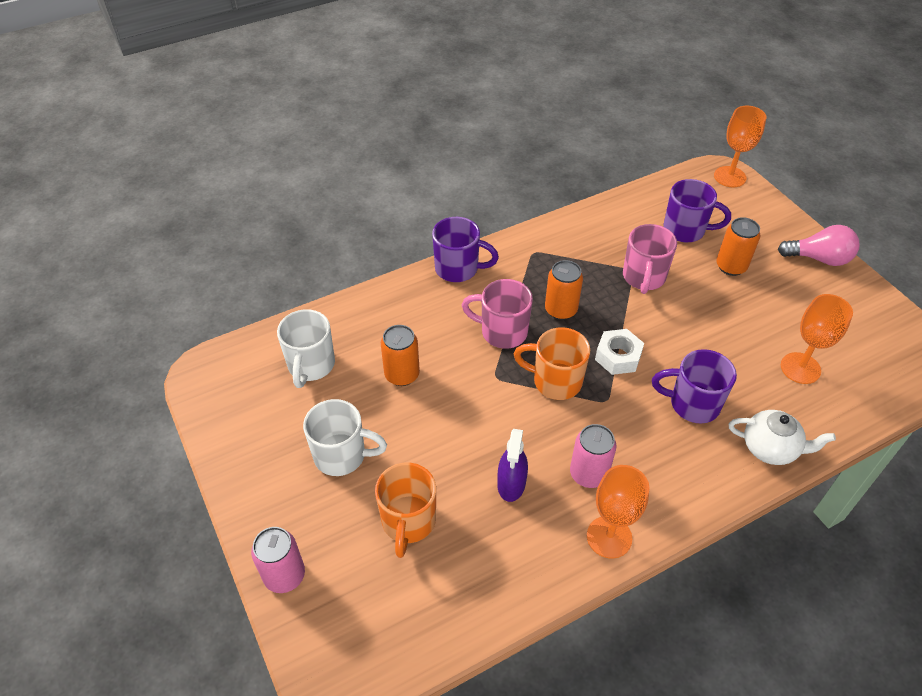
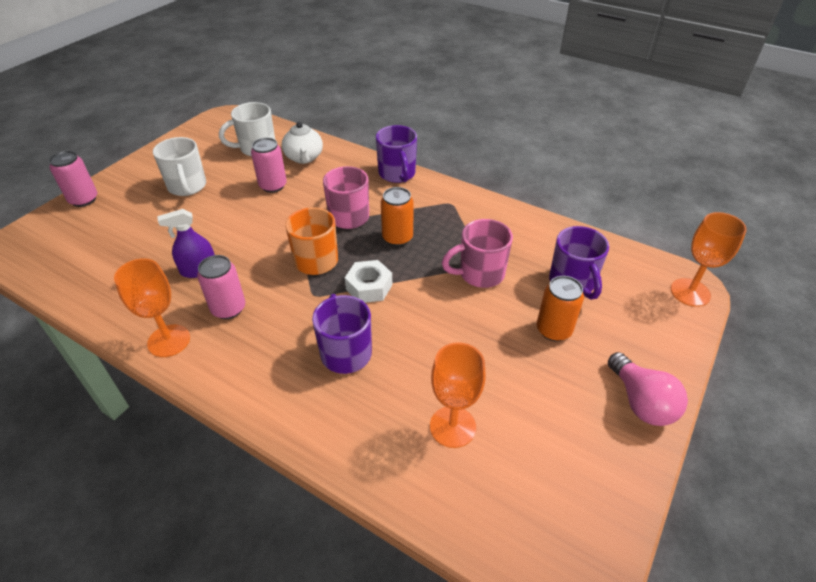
camera: 60 degrees right, 5 degrees down
(402, 375) = (273, 186): orange can -> pink can
(408, 522) = (143, 233): orange mug -> none
(770, 448) = (324, 428): white teapot -> white teapot (304, 158)

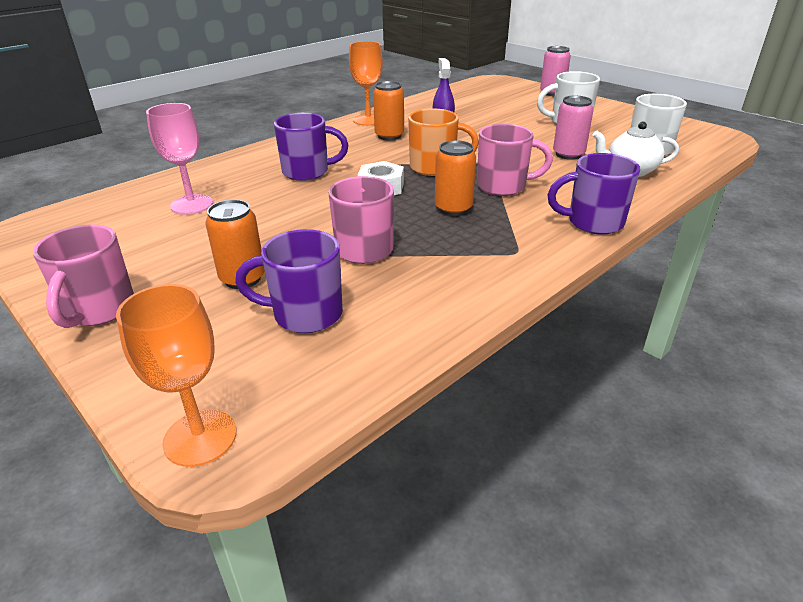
camera: 105 degrees right, 10 degrees down
(228, 309) = (389, 136): pink can -> orange can
(452, 426) = (192, 204): orange goblet -> pink goblet
(641, 402) = (99, 310): pink light bulb -> pink mug

